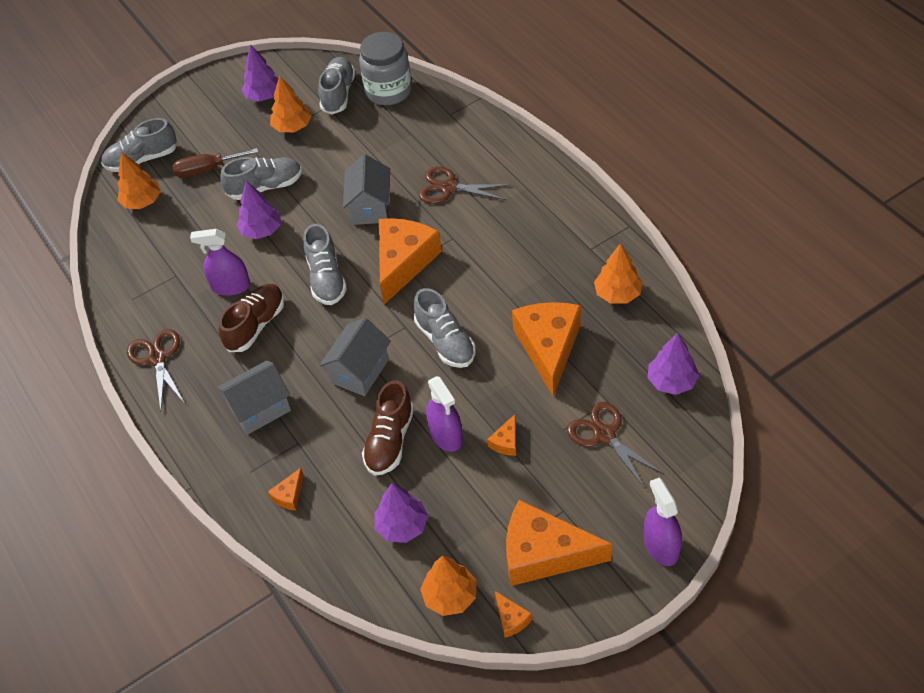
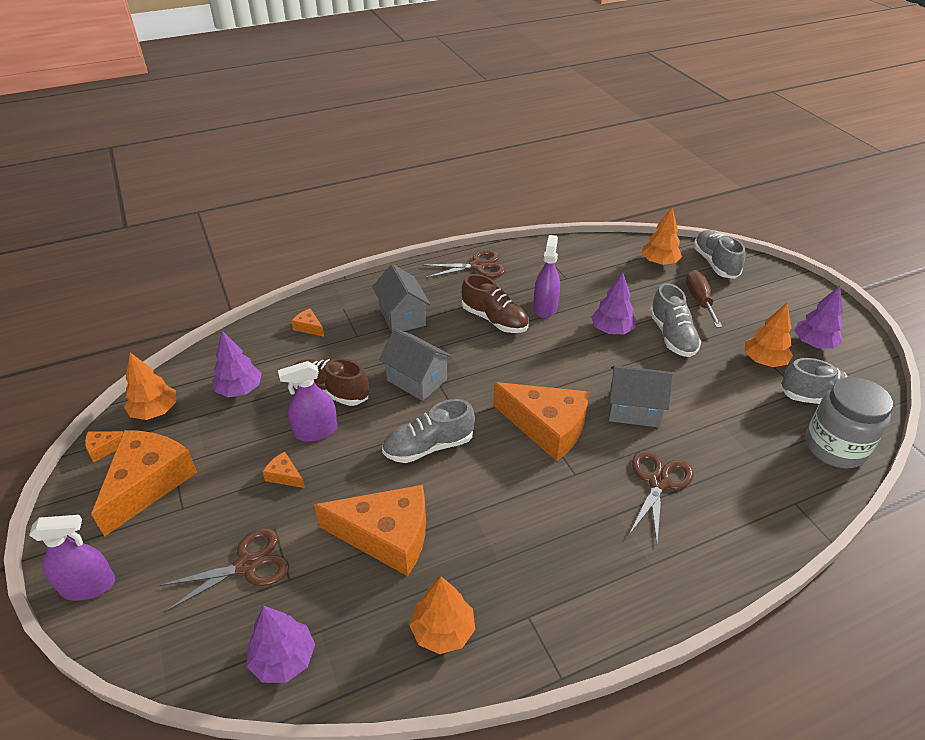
camera: 95 degrees right, 10 degrees down
(326, 278) = (539, 368): grey shoe -> none

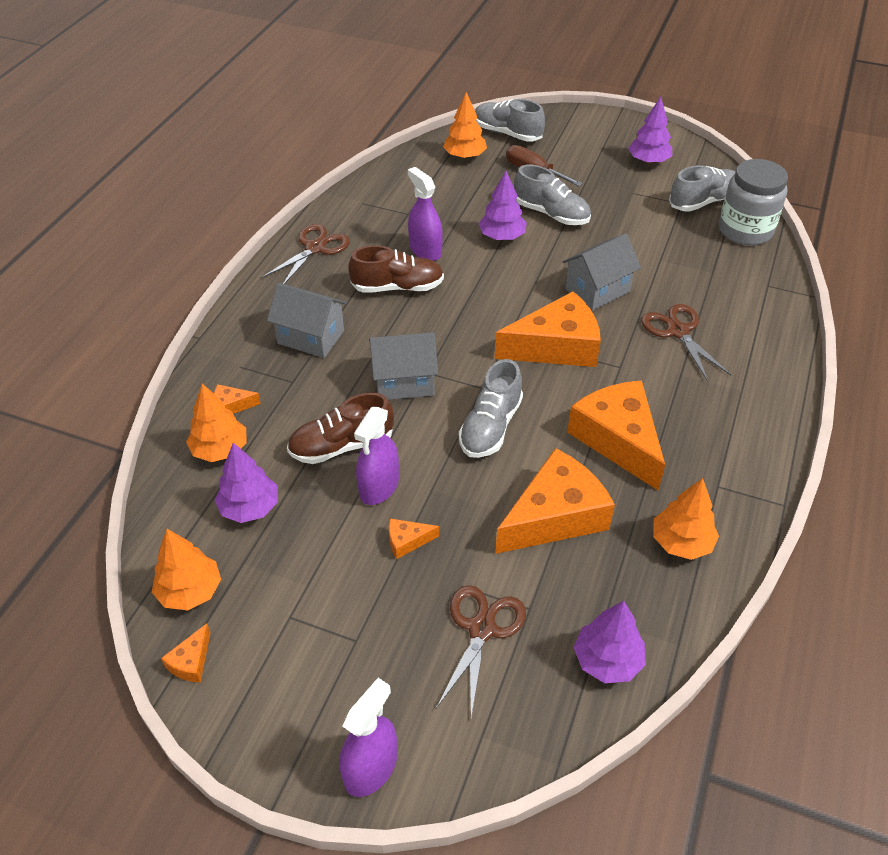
camera: 45 degrees left, 5 degrees up
(148, 483) = (290, 650): orange cheese -> orange cheese (618, 440)
(764, 361) = (634, 194): orange tree -> orange tree (220, 449)

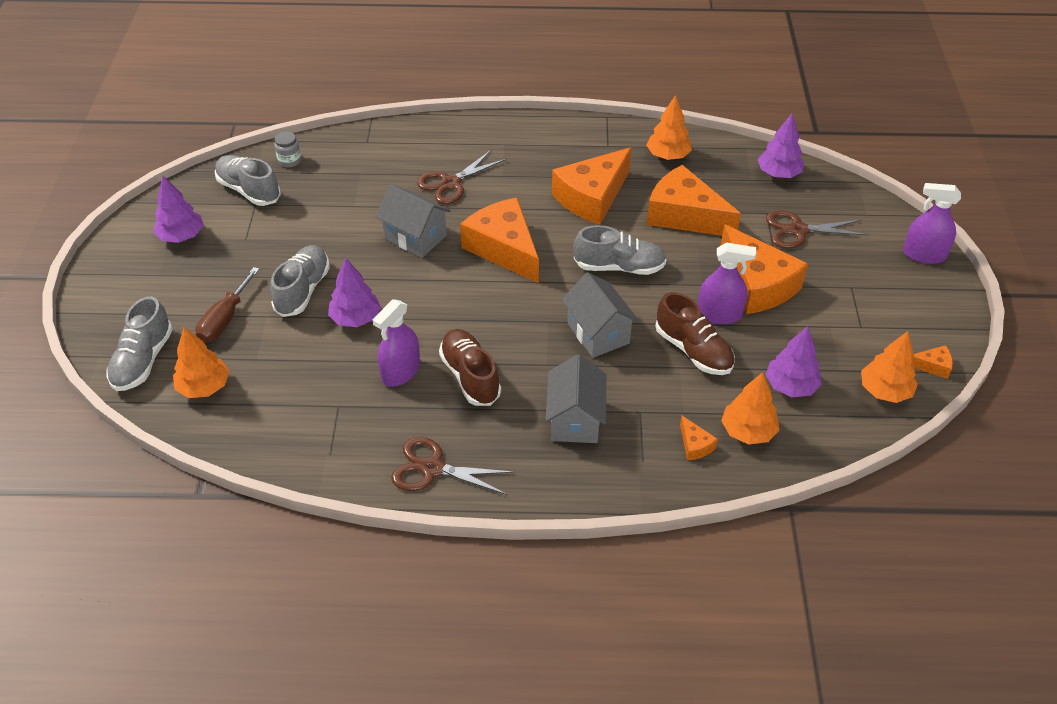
camera: 110 degrees left, 0 degrees up
(407, 541) = (757, 284): orange cheese -> orange cheese, size x2.40
(745, 230) = (289, 161): grey jar -> grey jar, size x0.45

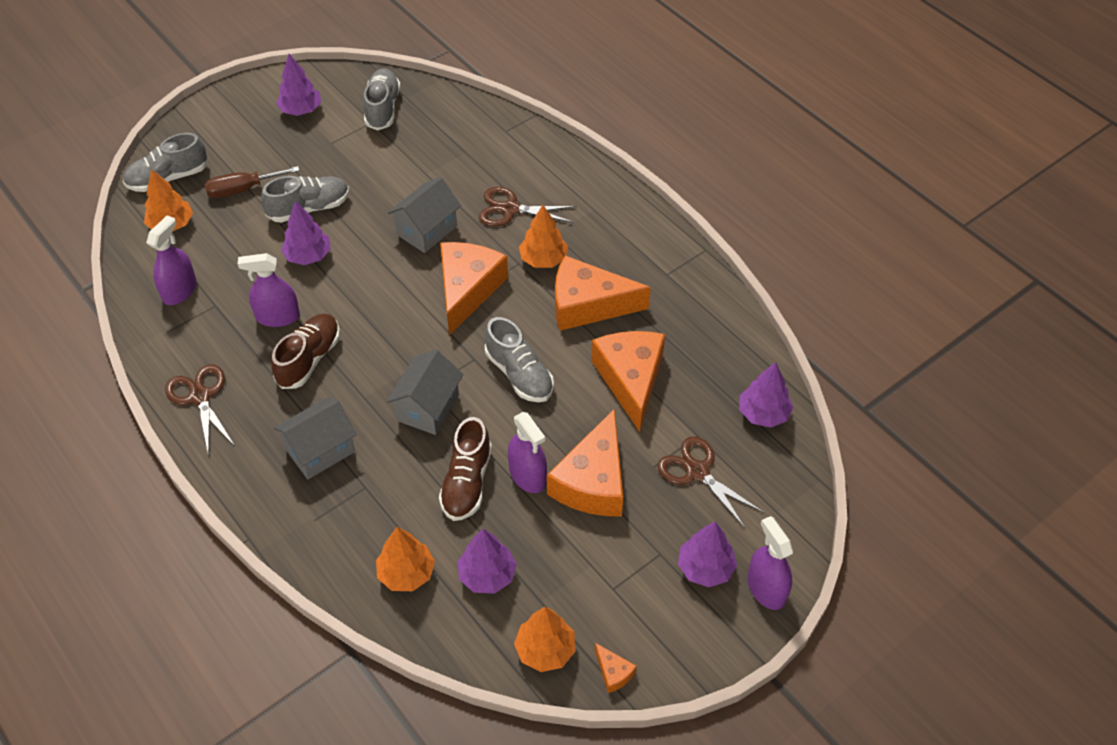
camera: 50 degrees right, 5 degrees up
(289, 161) = (437, 106): grey jar -> none
(292, 421) = (179, 291): none -> purple spray bottle
(415, 237) = (427, 230): grey house -> grey house turned 45 degrees clockwise
(668, 155) = (699, 321): orange tree -> orange tree (543, 259)
(695, 445) = (359, 545): orange cheese -> none
(882, 272) = (705, 568): none -> purple tree

